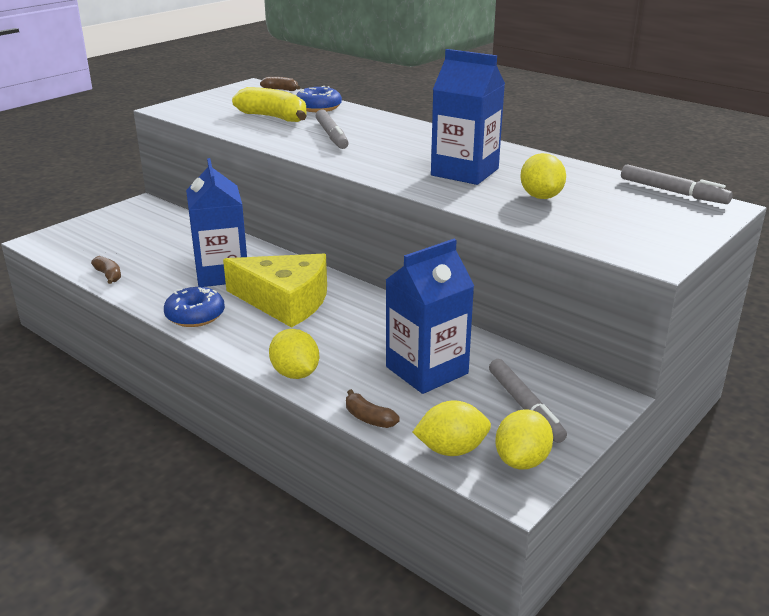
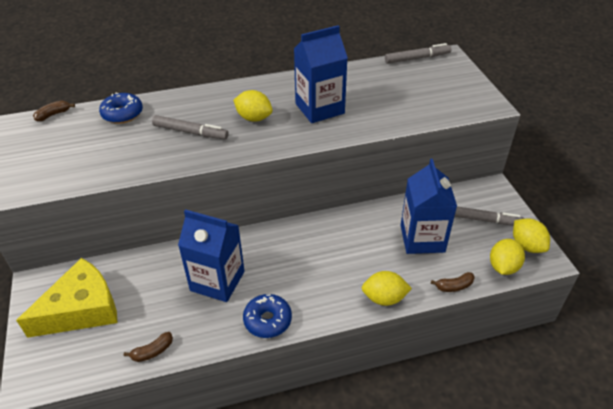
camera: 55 degrees left, 15 degrees up
(109, 275) = (152, 351): brown banana -> brown banana turned 150 degrees clockwise
(274, 117) = (115, 143): yellow banana -> none
(285, 301) = (289, 264): yellow cheese -> yellow cheese (82, 309)
(541, 196) = (383, 100): yellow lemon -> yellow lemon (254, 118)

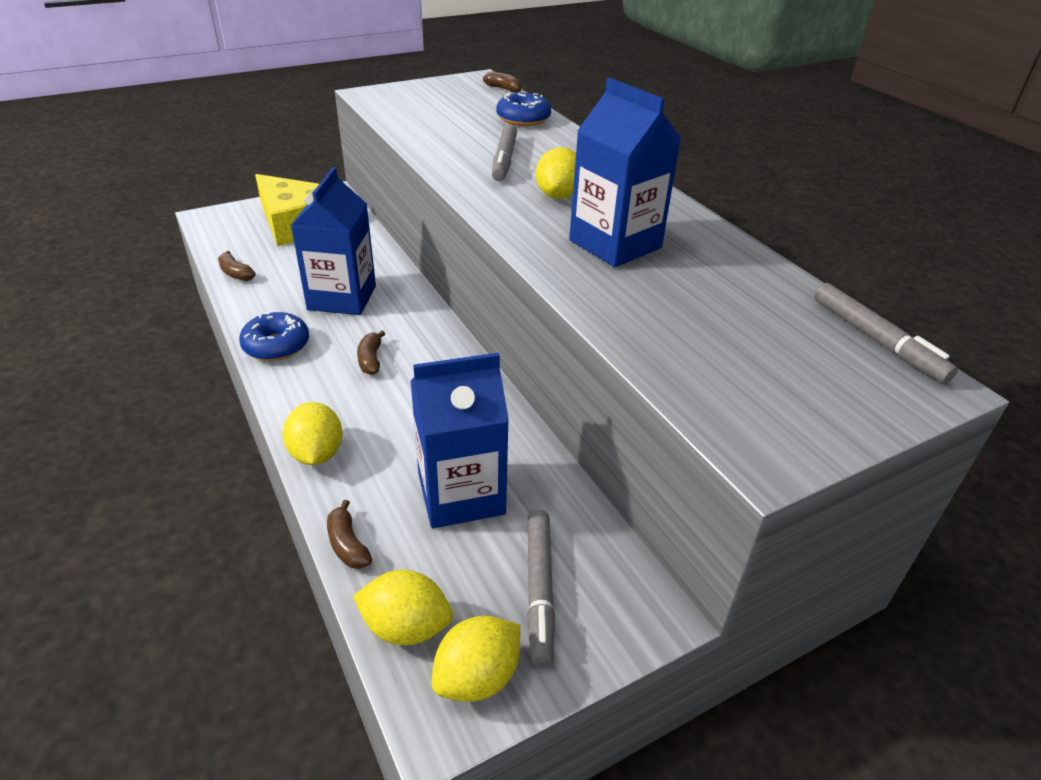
camera: 75 degrees right, 5 degrees down
(298, 268) = (371, 360): none -> brown banana

